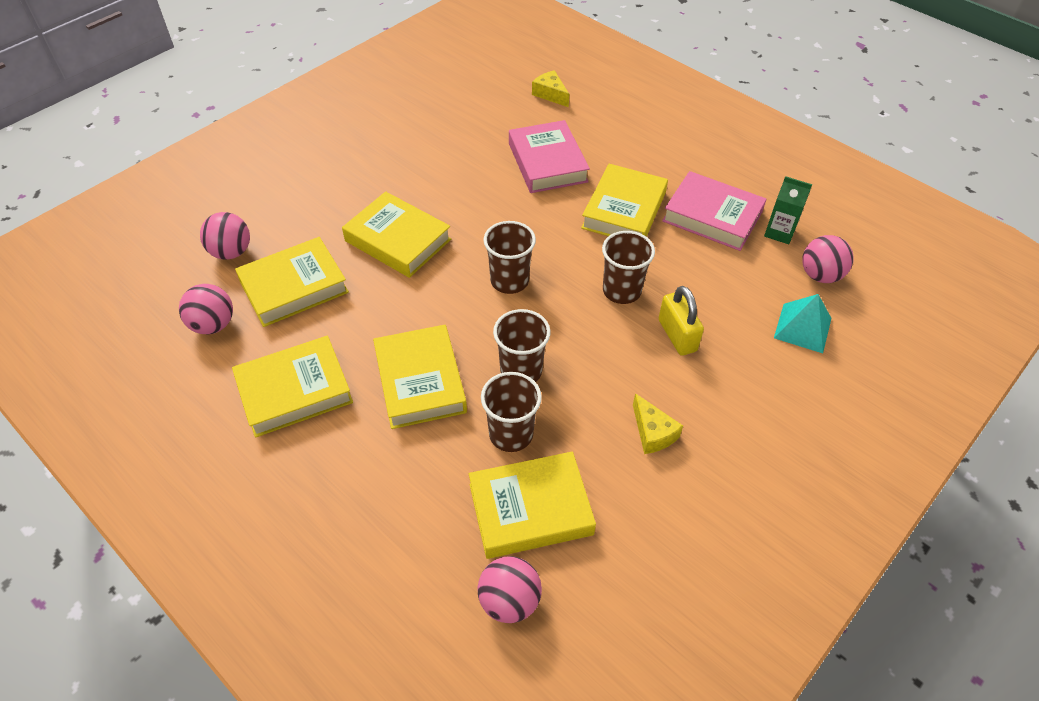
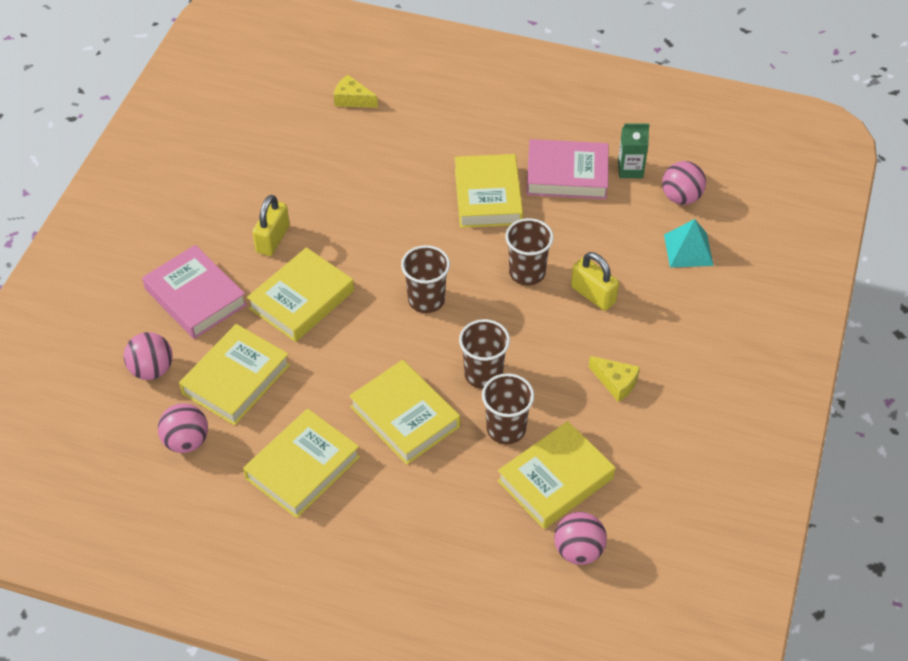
camera: 25 degrees left, 0 degrees up
(398, 240) = (302, 300): yellow book -> yellow book turned 60 degrees counterclockwise
(408, 181) = (273, 239): none -> yellow padlock
(547, 162) = (392, 173): pink book -> pink book (195, 297)

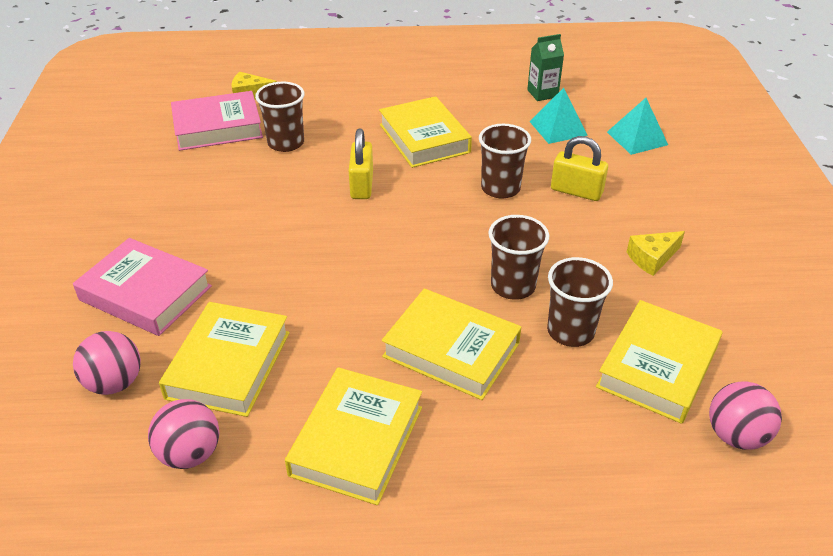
camera: 20 degrees left, 10 degrees down
(273, 239) = (216, 219): yellow padlock -> yellow padlock (362, 185)
(302, 300) = (274, 266): yellow book -> none
(426, 300) = (412, 234): brown cup -> brown cup (286, 143)
(567, 175) = (488, 108): pink book -> pink book (218, 127)
(616, 382) = (652, 258): yellow cheese -> yellow cheese turned 135 degrees clockwise
(620, 217) = (558, 128): none -> turquoise pyramid
(681, 197) = (601, 103): pink ball -> none

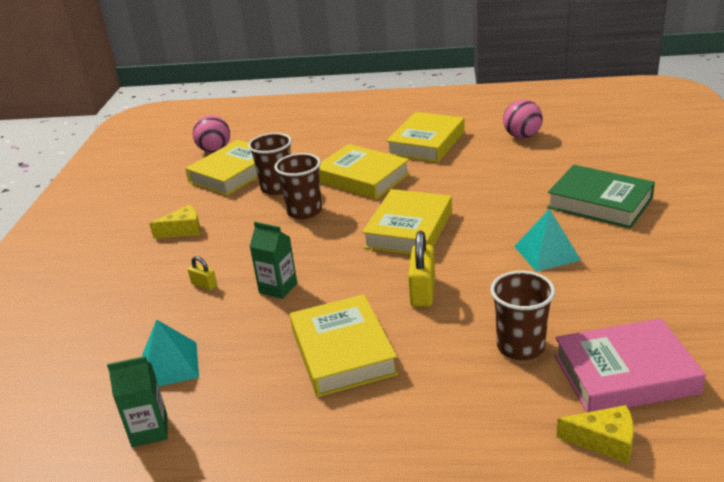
camera: 170 degrees left, 10 degrees down
(115, 383) = (587, 159): pink ball -> none
(145, 293) = (599, 203): pink book -> green book
(228, 365) = (514, 168): yellow book -> yellow book (409, 229)
(500, 188) = (278, 288): brown cup -> green carton
(576, 191) = (204, 285): yellow padlock -> yellow padlock, size x0.53
(637, 138) = (88, 348): turquoise pyramid -> turquoise pyramid (547, 253)

